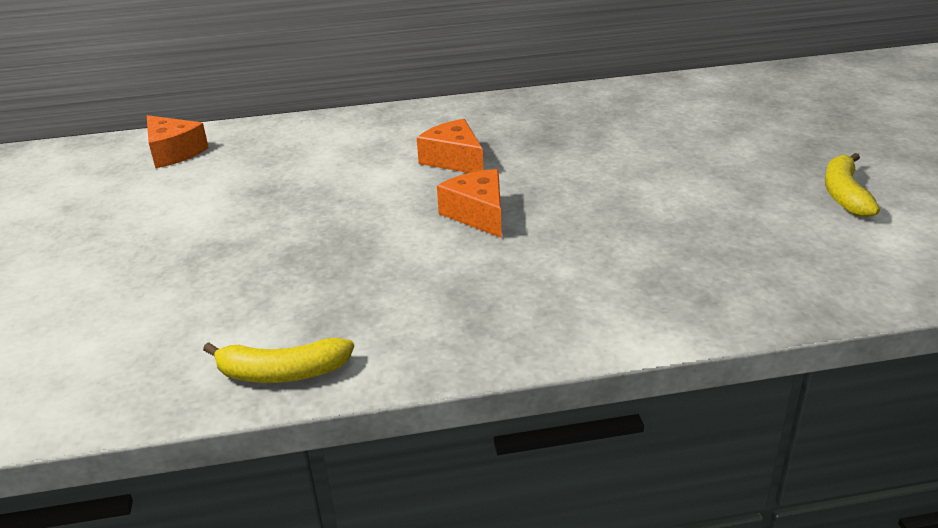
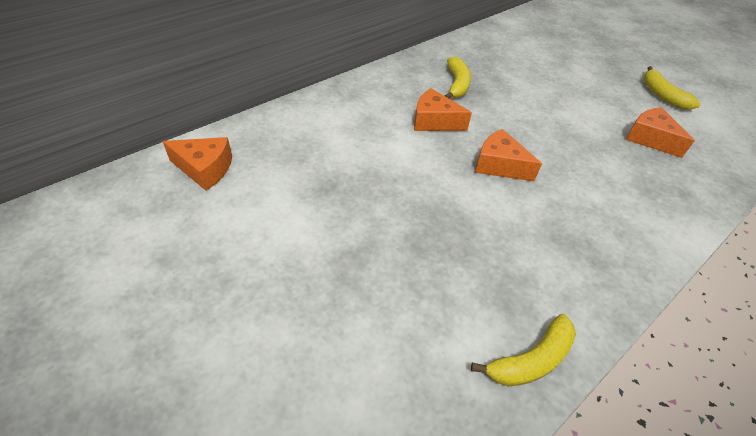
camera: 35 degrees left, 15 degrees up
(532, 131) = (457, 84): none -> yellow banana
(742, 235) = (650, 139): none -> orange cheese

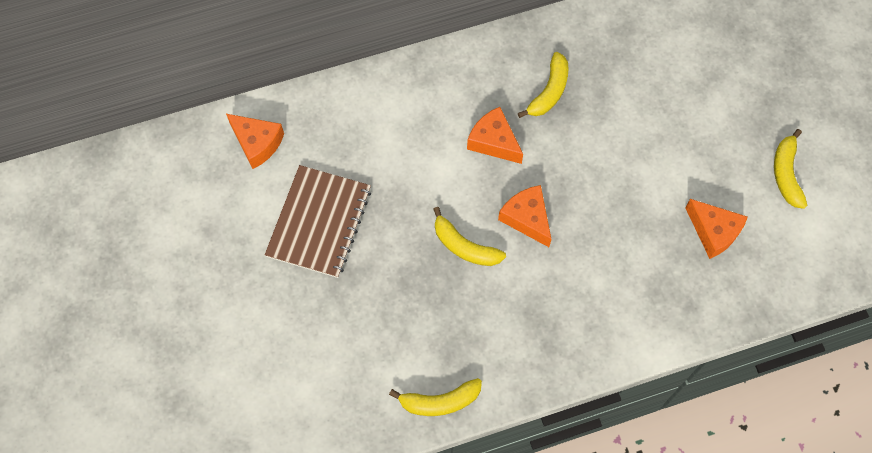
camera: 25 degrees right, 20 degrees up
(298, 218) = (319, 222): none -> brown notebook
(458, 200) = (464, 246): none -> yellow banana
(650, 139) = (713, 232): orange cheese -> orange cheese turned 150 degrees clockwise

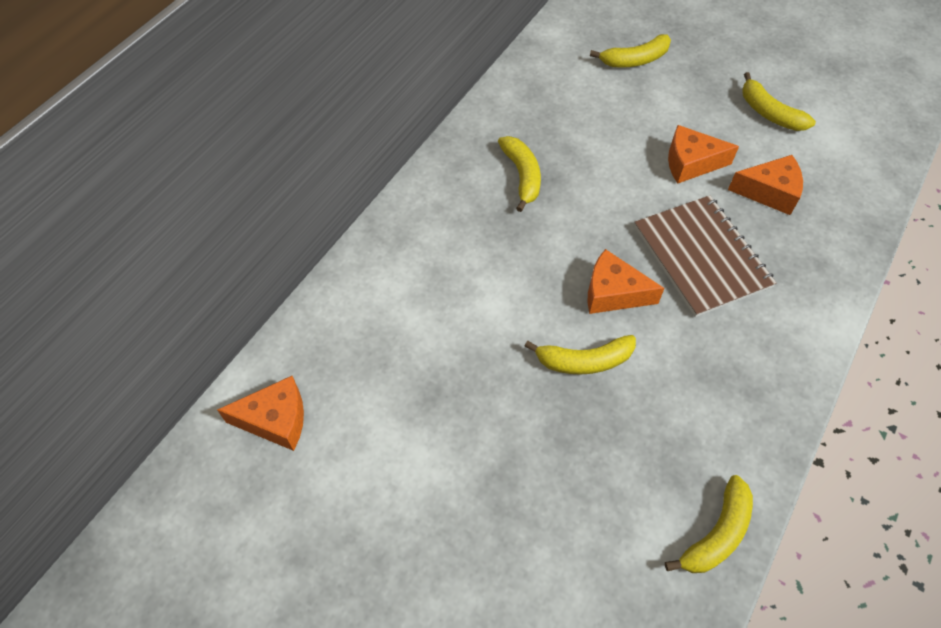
camera: 40 degrees left, 10 degrees down
(319, 222) = (418, 450): brown notebook -> brown notebook (701, 257)
(494, 141) = (516, 249): orange cheese -> orange cheese (690, 163)
(729, 56) = (635, 60): none -> yellow banana

